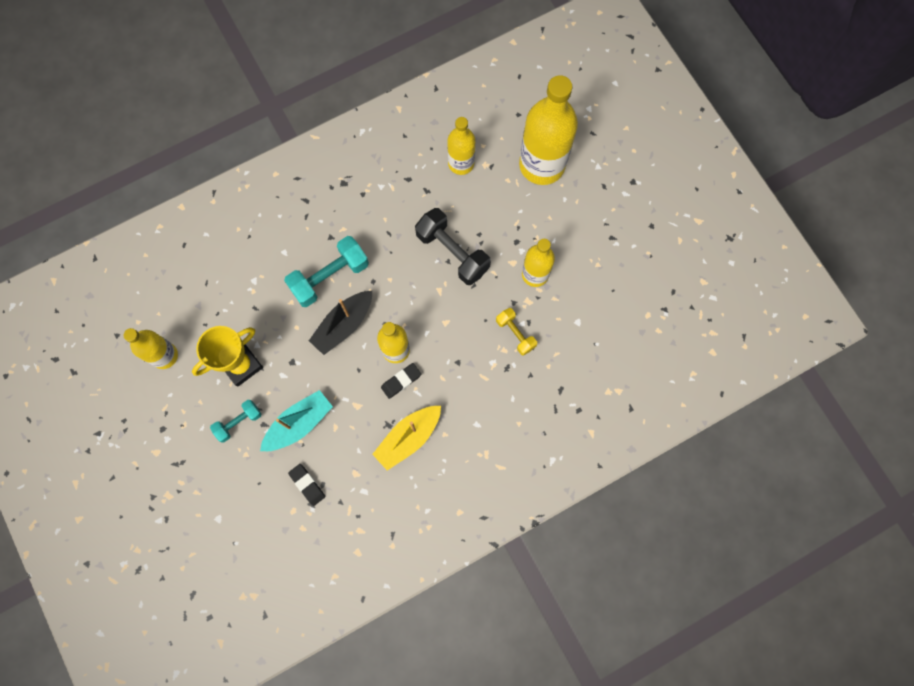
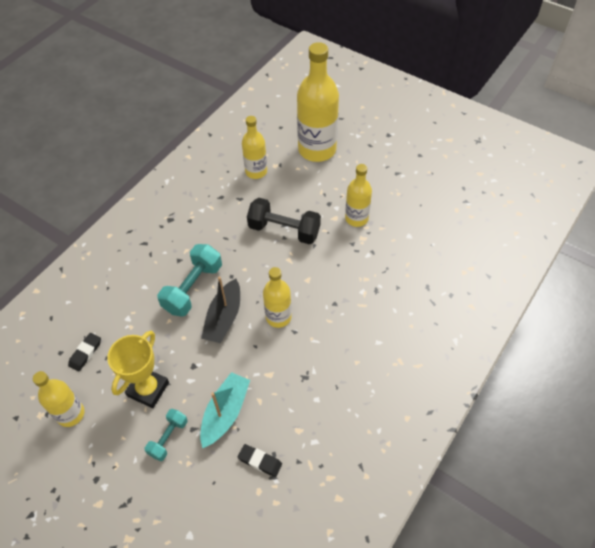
camera: 25 degrees left, 20 degrees down
(401, 381) = (296, 338): black eraser -> black eraser (85, 353)
(408, 438) = (328, 379): yellow boat -> none
(515, 334) = (367, 264): yellow dumbbell -> none

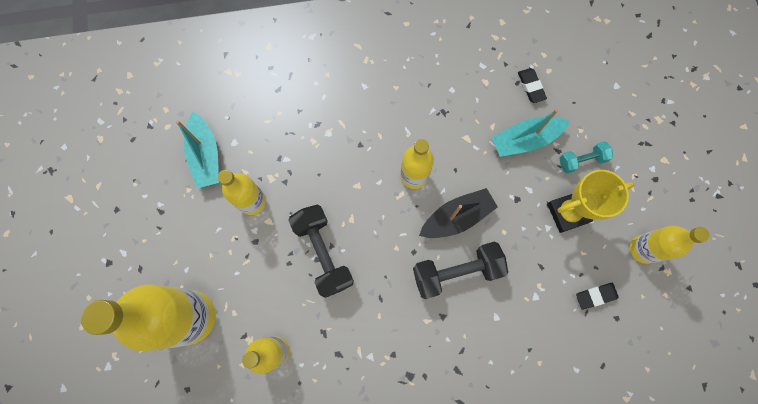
camera: 135 degrees left, 20 degrees up
(193, 288) = (456, 272): turquoise dumbbell -> black dumbbell
(413, 216) = (206, 156): none -> turquoise boat

